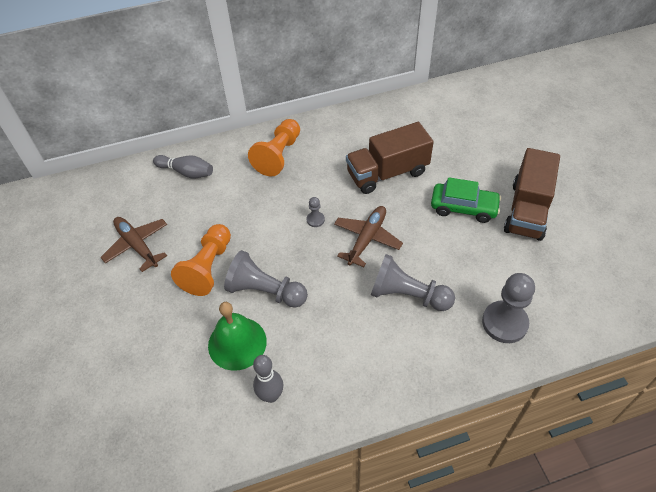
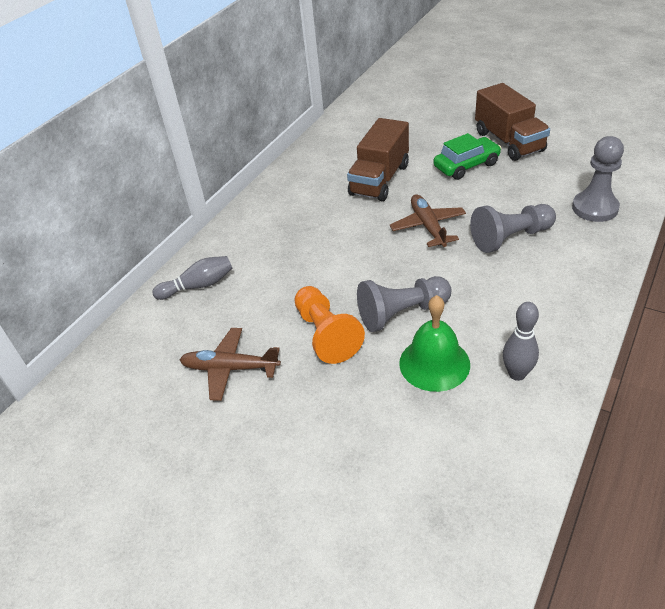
camera: 40 degrees left, 10 degrees down
(278, 155) = (271, 222): orange pawn -> none
(315, 220) = (369, 242): grey pawn -> none

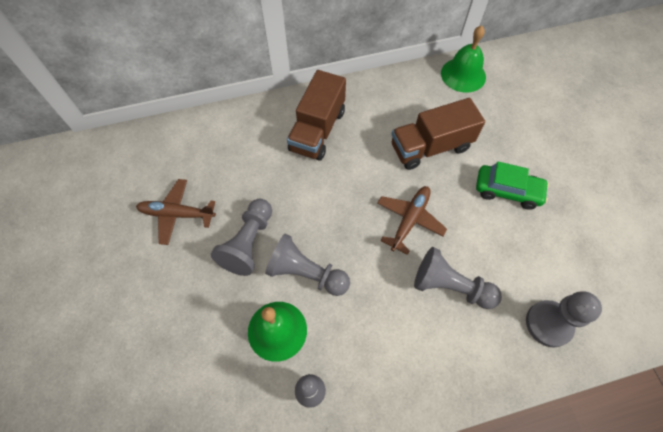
camera: 40 degrees right, 20 degrees up
(198, 286) = (228, 134): grey bowling pin -> none
(230, 368) = (177, 214): brown plane -> brown plane turned 45 degrees counterclockwise
(326, 334) = (248, 243): orange pawn -> grey pawn
(341, 130) = (463, 75): none -> green bell
(508, 141) = (571, 197): brown truck -> brown truck (317, 130)

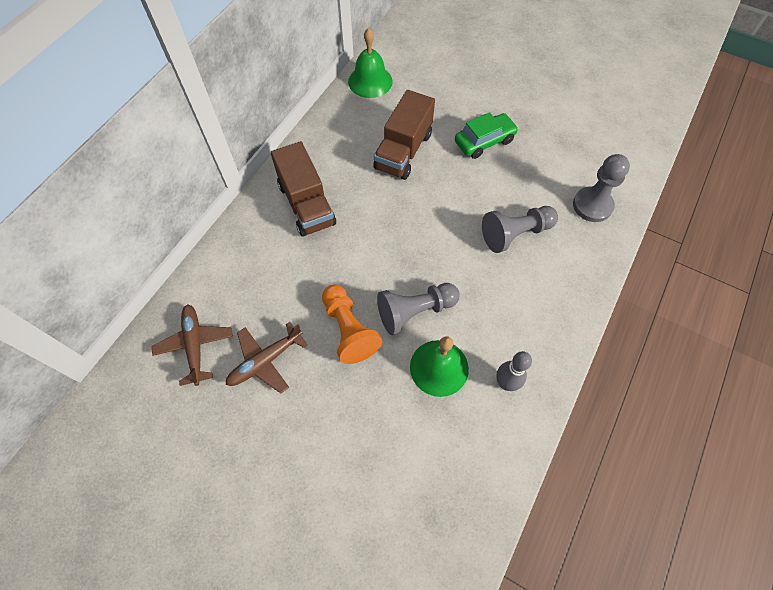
camera: 45 degrees left, 0 degrees up
(248, 243) = (349, 330): grey pawn -> orange pawn
(409, 220) = (444, 214): brown plane -> brown plane (195, 346)

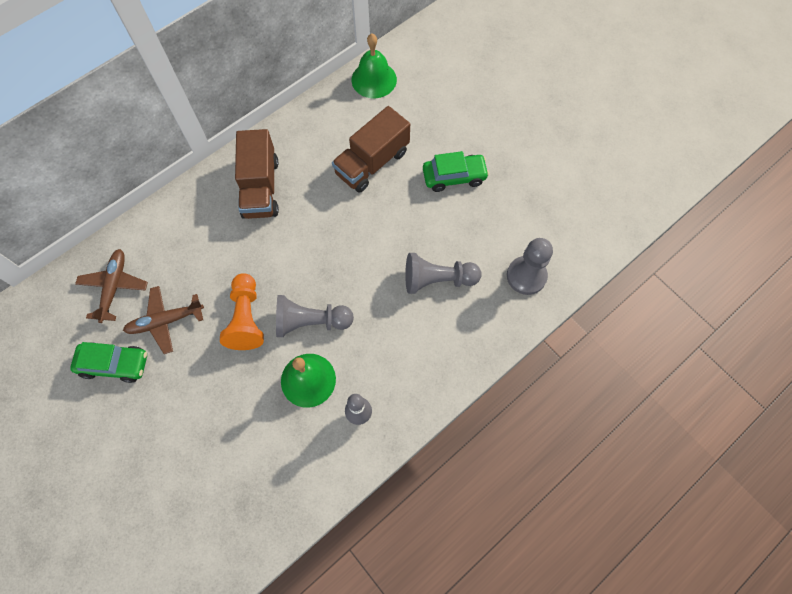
camera: 20 degrees right, 5 degrees up
(229, 423) = (114, 364): none -> green car

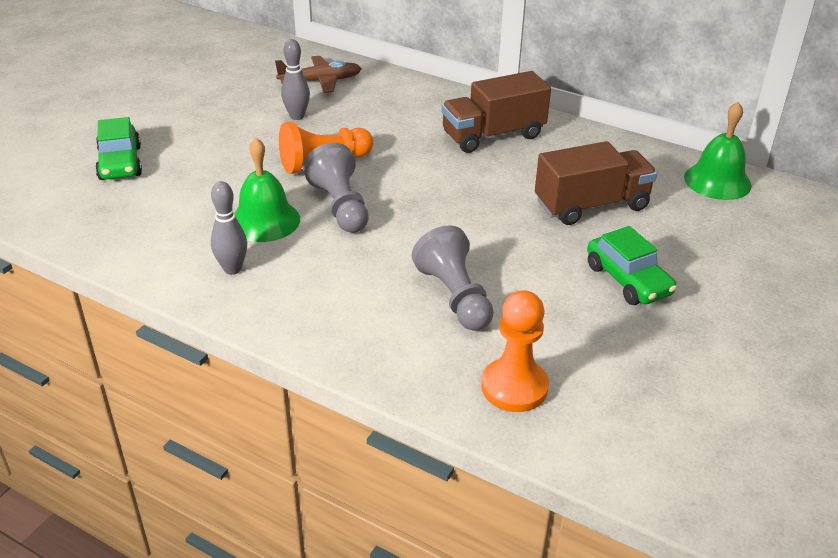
camera: 70 degrees right, 30 degrees down
(114, 364) = (238, 100): green car -> green car (120, 163)
(166, 321) = (297, 116): brown plane -> grey bowling pin
(372, 163) = (591, 205): brown truck -> brown truck turned 135 degrees clockwise
(526, 276) = (514, 387): grey pawn -> orange pawn

